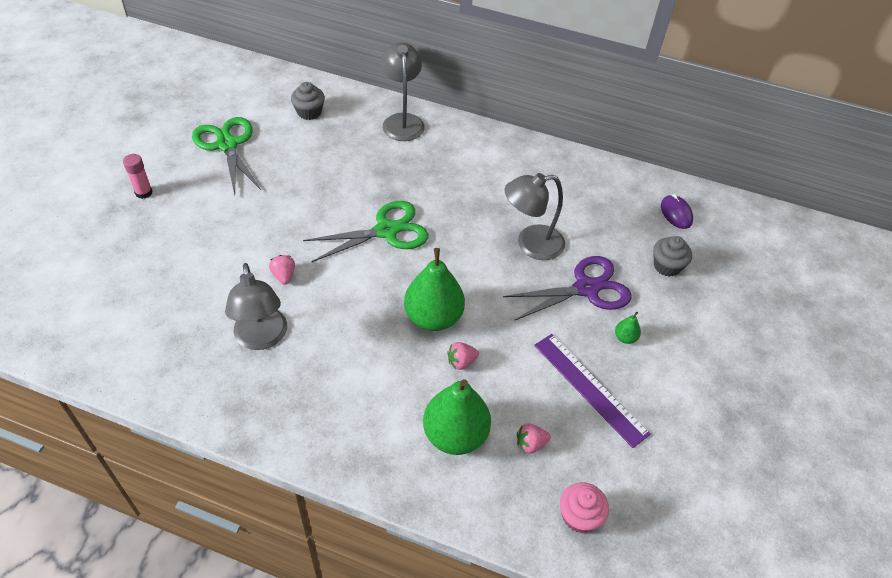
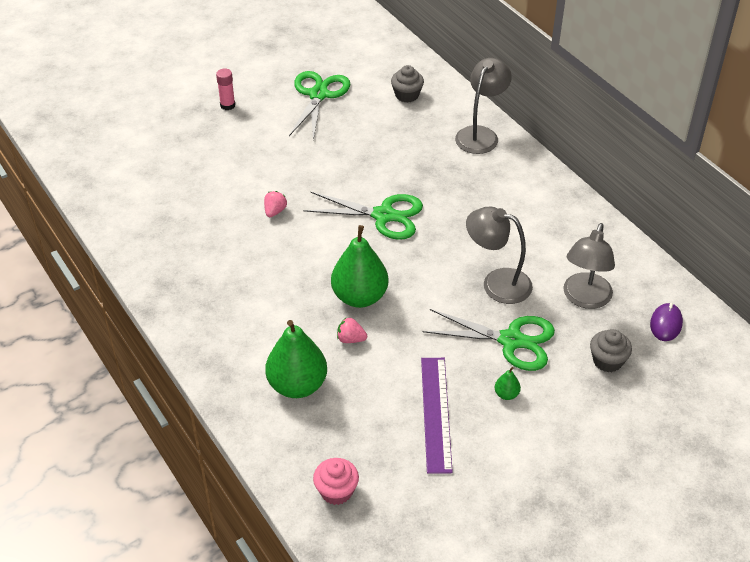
camera: 40 degrees right, 5 degrees down
(262, 338) = (221, 247): grey lamp -> grey lamp (584, 299)
(530, 444) = (348, 423): pink strawberry -> none
(586, 288) = (511, 340): purple scissors -> green scissors

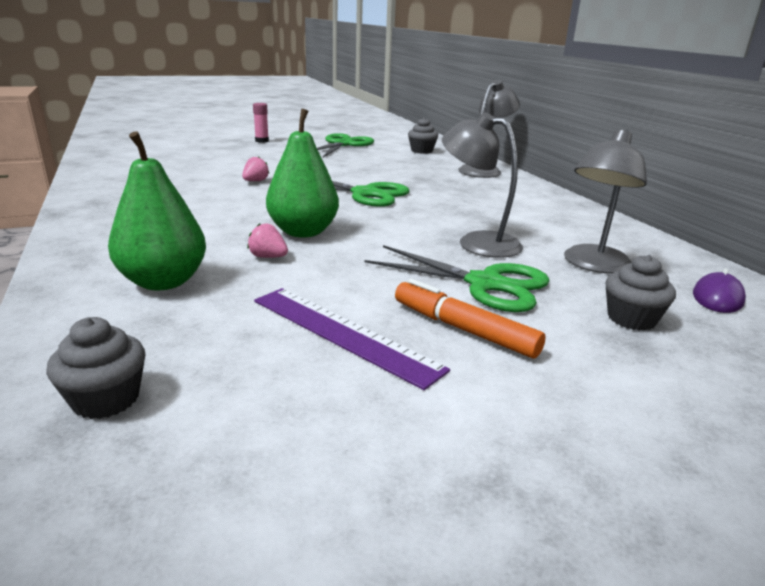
camera: 10 degrees right, 20 degrees down
(336, 491) = (106, 399): pink cupcake -> grey cupcake
(435, 413) = (342, 333): purple ruler -> purple ruler turned 60 degrees counterclockwise
(506, 394) = (464, 330): green pear -> orange marker

